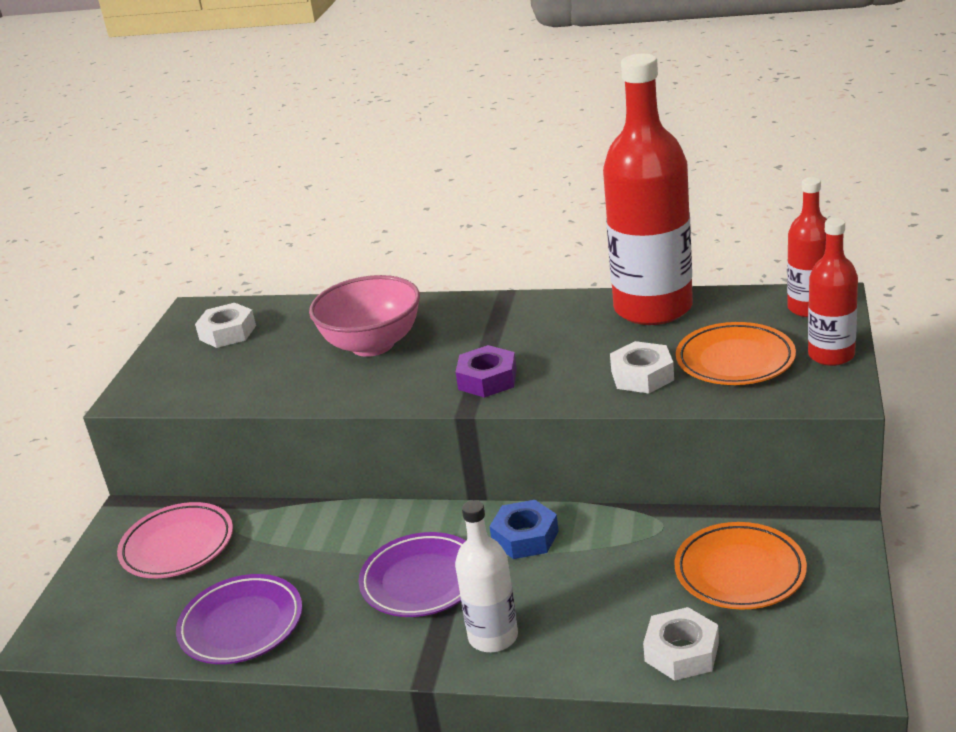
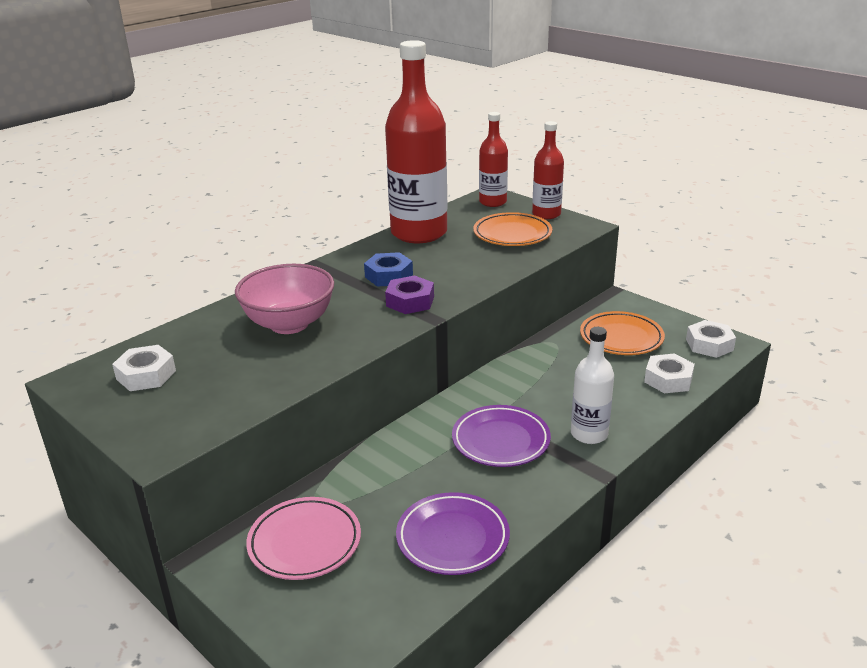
camera: 60 degrees left, 0 degrees up
(525, 537) = (506, 388): blue nut -> blue nut (388, 276)
(642, 376) = (486, 260): white nut -> white nut (709, 344)

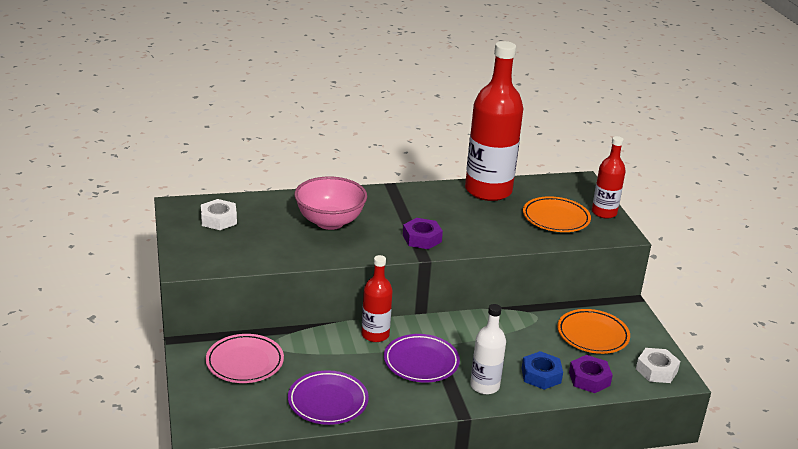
camera: 30 degrees right, 0 degrees up
(388, 276) = (429, 214): blue nut -> blue nut (541, 375)
(492, 202) = (575, 187): red bottle -> red bottle (375, 335)
(668, 379) = (589, 379): white nut -> purple nut

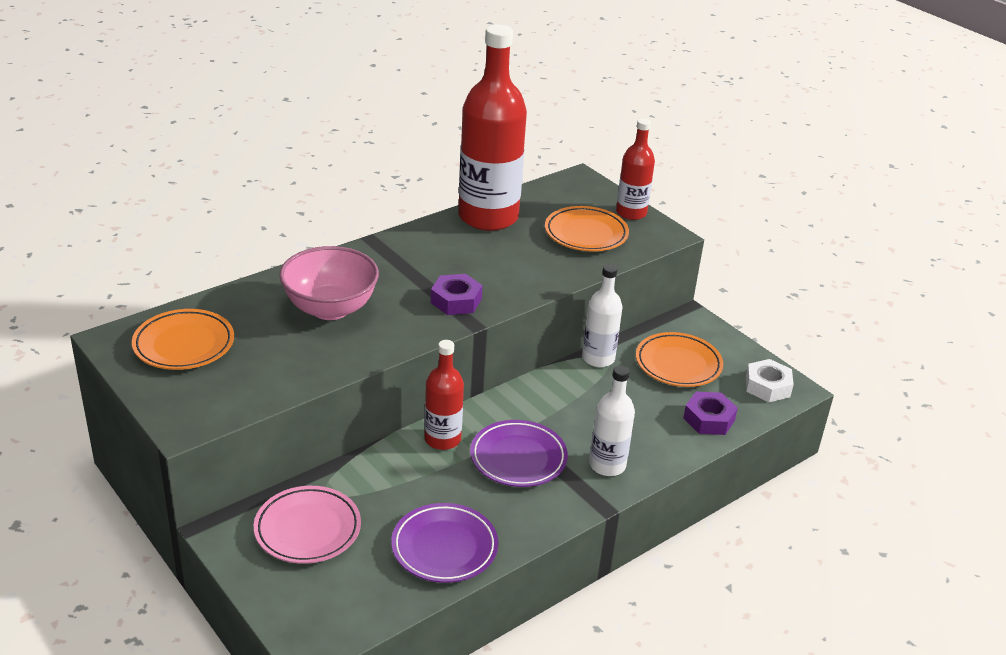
camera: 25 degrees left, 5 degrees up
(219, 220) = (184, 344): white nut -> orange plate
(530, 314) = (598, 358): none -> white bottle
(541, 375) = (657, 431): blue nut -> none

